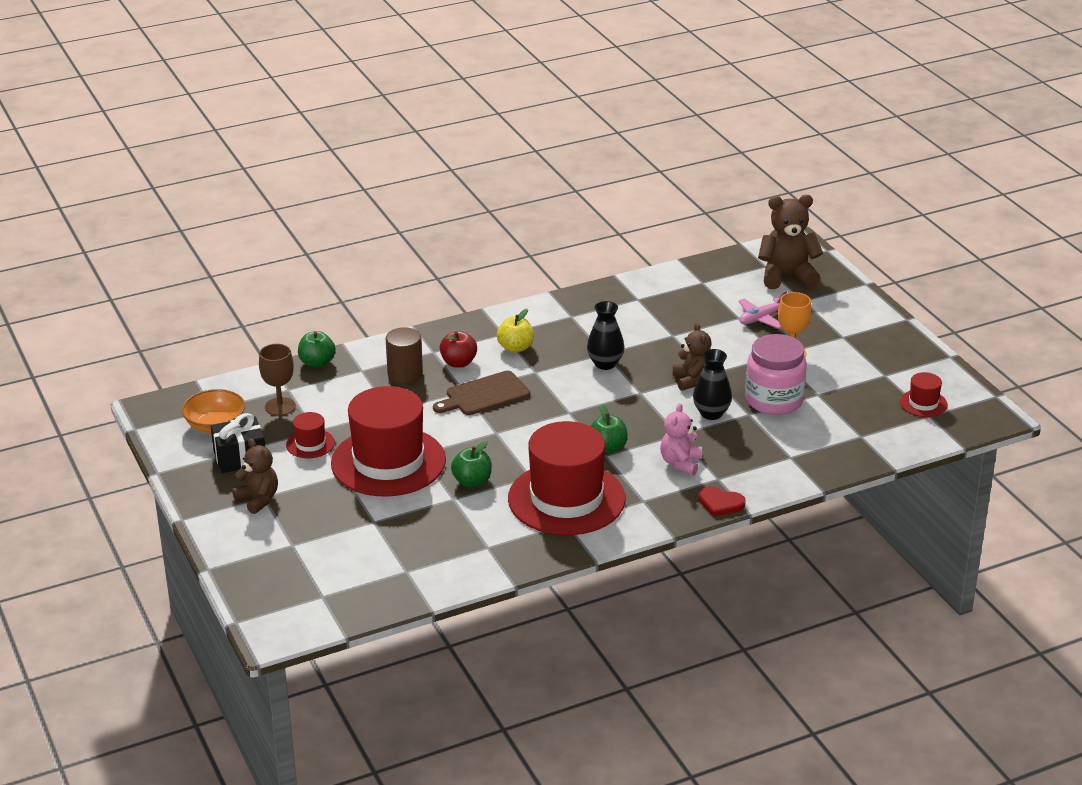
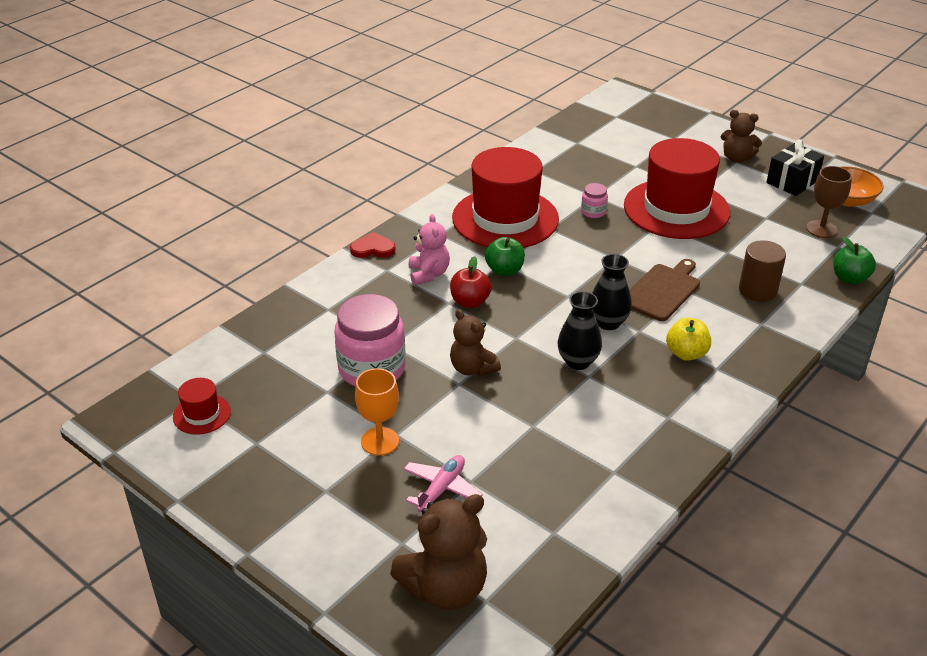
camera: 155 degrees right, 5 degrees up
(310, 444) = (754, 206): red hat -> none
(458, 363) = (723, 318): red apple -> red apple (470, 302)
(472, 481) = (593, 212): green apple -> pink jar
(711, 413) = (429, 334): black vase -> black vase (608, 322)

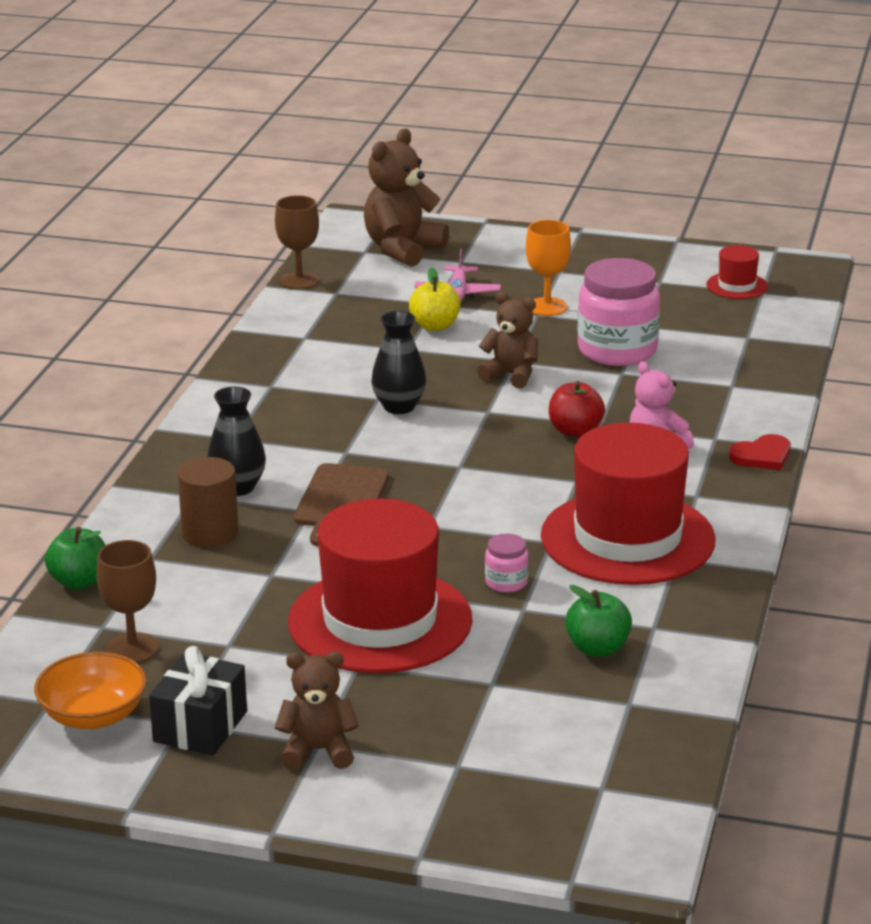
camera: 155 degrees right, 10 degrees down
(504, 270) = (565, 473): green apple -> green apple (597, 648)
(580, 568) = (299, 280): none -> brown goblet
(608, 322) = (389, 450): black vase -> black vase (238, 487)
(686, 353) = (276, 443): yellow apple -> yellow apple (435, 326)

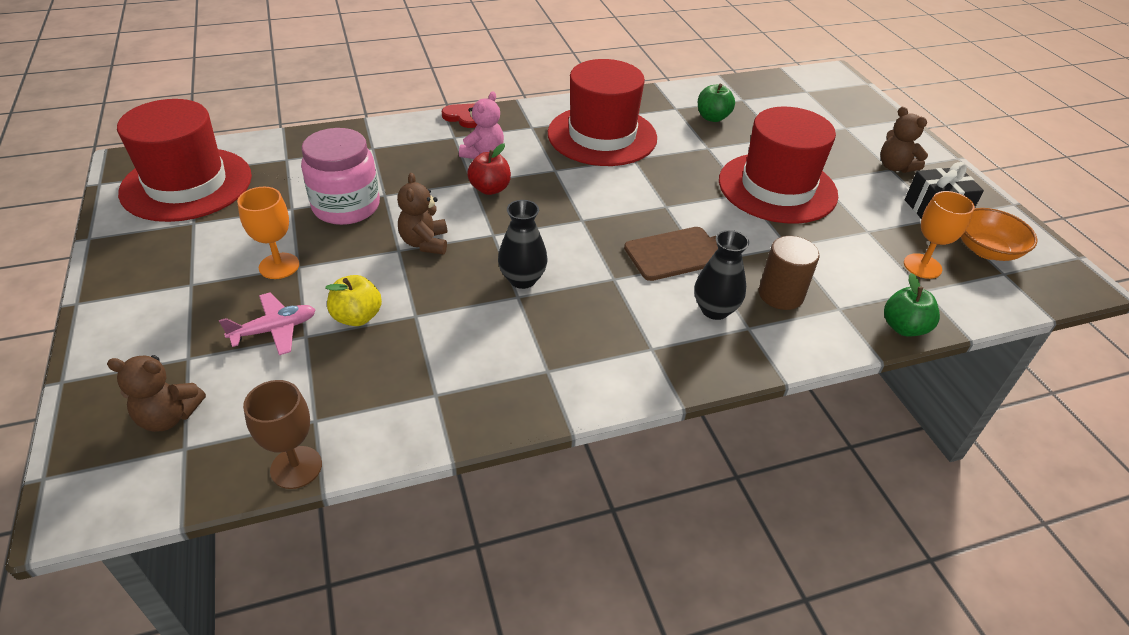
camera: 125 degrees left, 15 degrees up
(132, 648) = (922, 266): brown goblet -> orange goblet
(402, 250) = (169, 416): brown teddy bear -> brown teddy bear, size x0.64
(506, 582) = (690, 160): pink jar -> none
(737, 286) = (187, 184): red hat -> red hat, size x2.33

